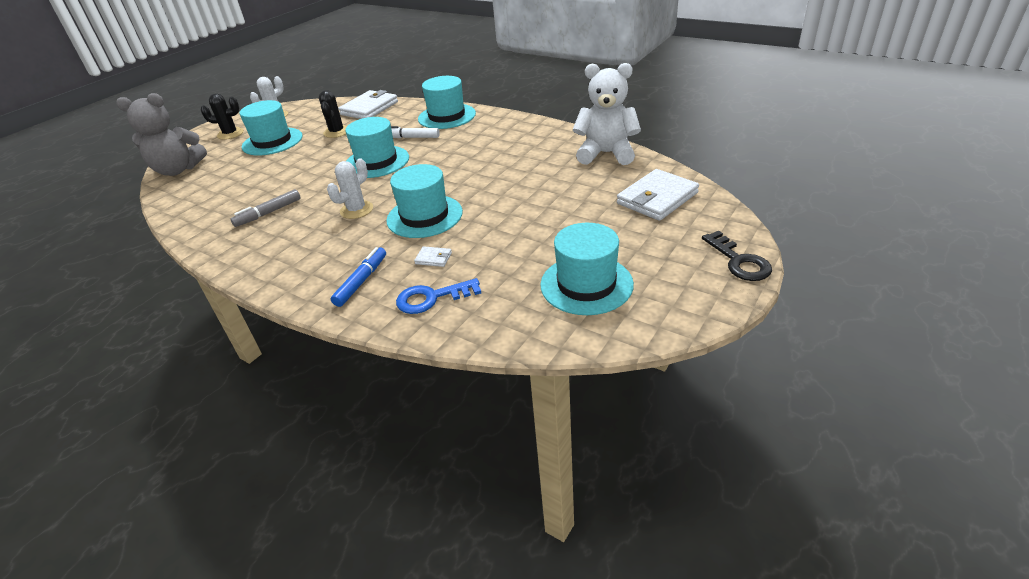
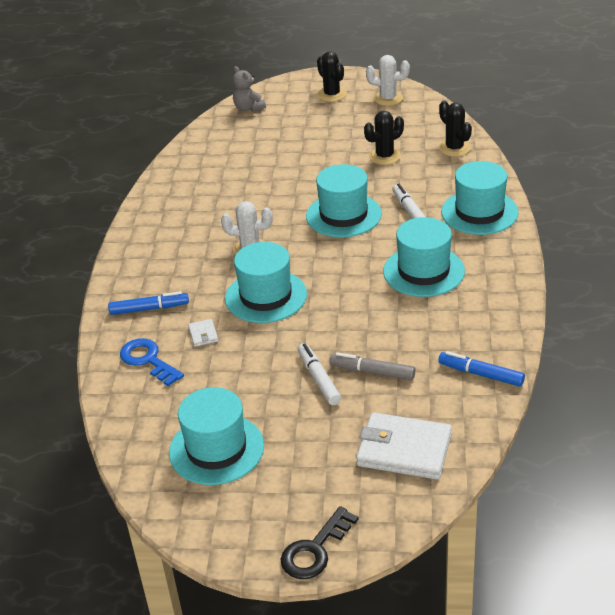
camera: 60 degrees right, 0 degrees up
(178, 170) = (248, 108): grey teddy bear -> grey teddy bear, size x0.54
(268, 213) = (214, 201): grey marker -> grey marker (372, 372)
(272, 141) = (336, 128): turquoise hat -> turquoise hat (423, 271)
(369, 108) = (454, 148): white wallet -> black cactus
(548, 215) = (319, 378): none -> white marker
(606, 154) = (481, 374): white teddy bear -> blue marker

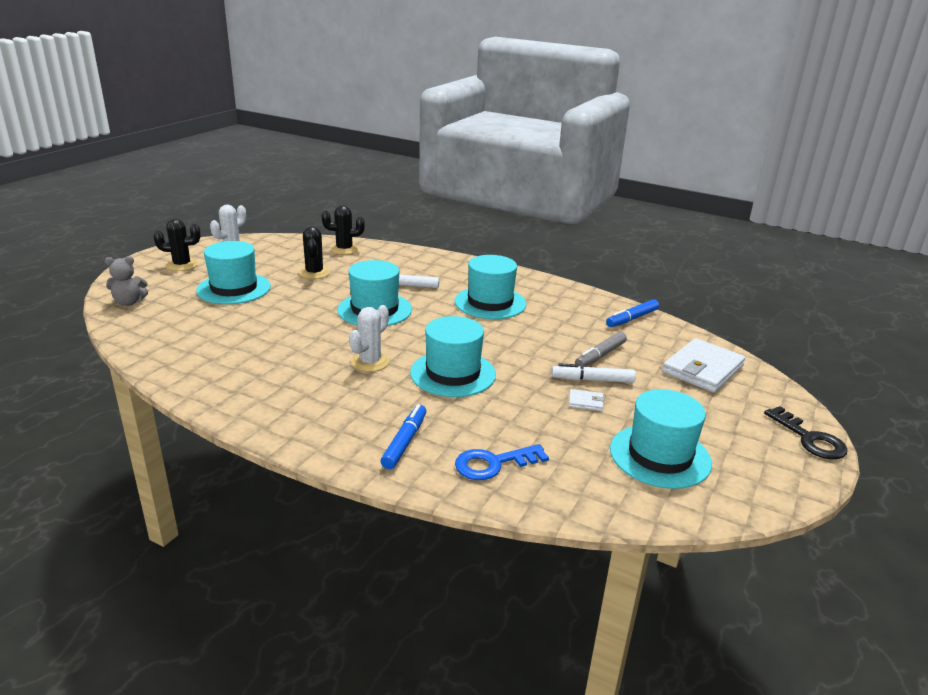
camera: 70 degrees left, 10 degrees down
(203, 334) = (480, 420): white wallet -> white wallet (585, 402)
(479, 212) = (439, 265): turquoise hat -> turquoise hat (234, 288)

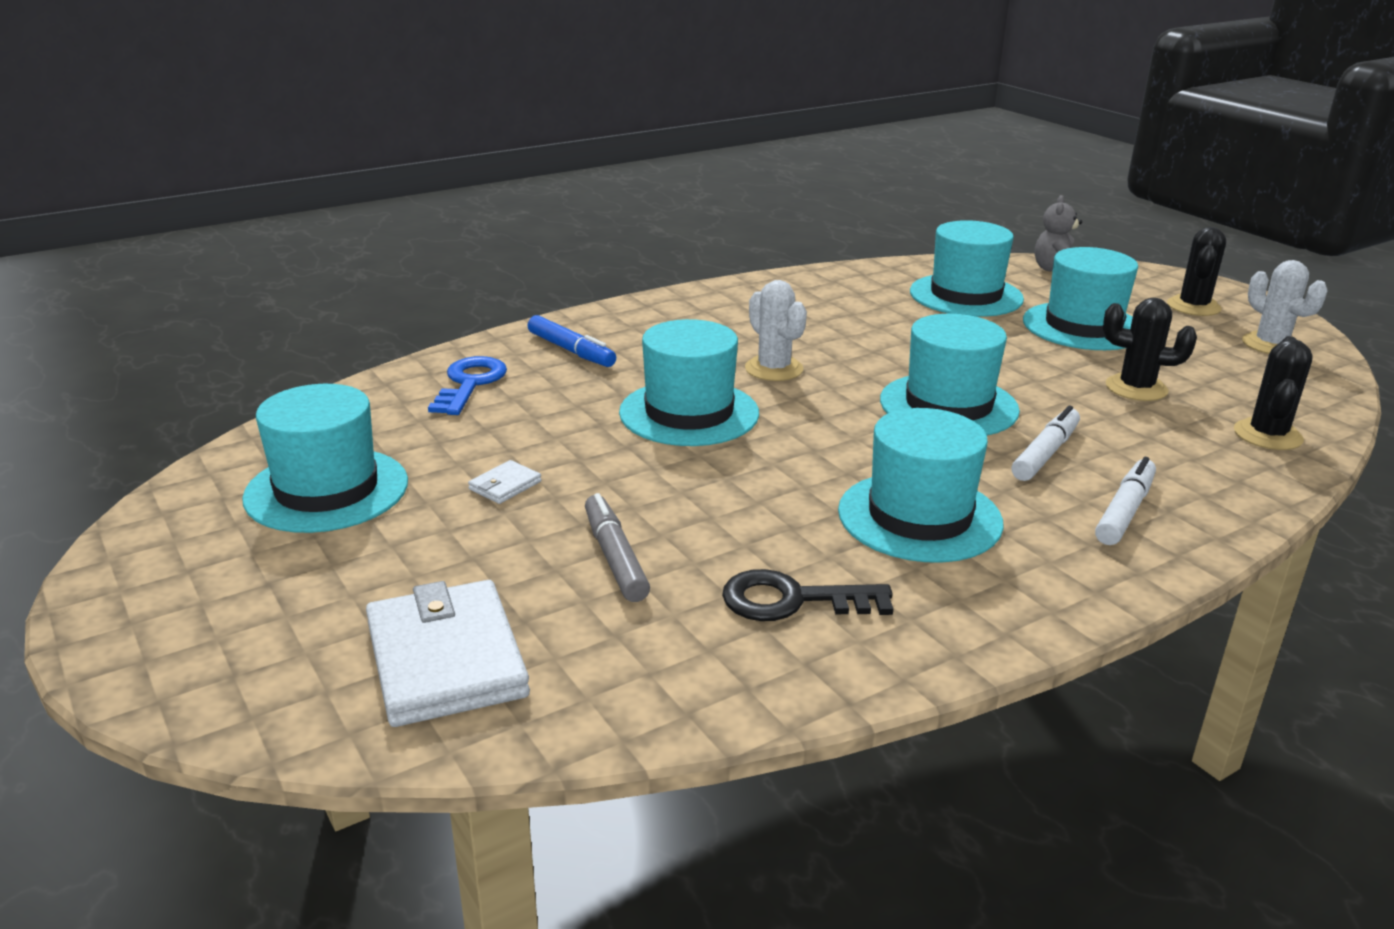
camera: 120 degrees right, 0 degrees up
(197, 324) = (966, 295): none -> turquoise hat
(592, 380) = (552, 516): white marker -> white marker (1125, 511)
(632, 319) = (724, 674): blue marker -> none
(810, 439) = (140, 655): black key -> black key (792, 600)

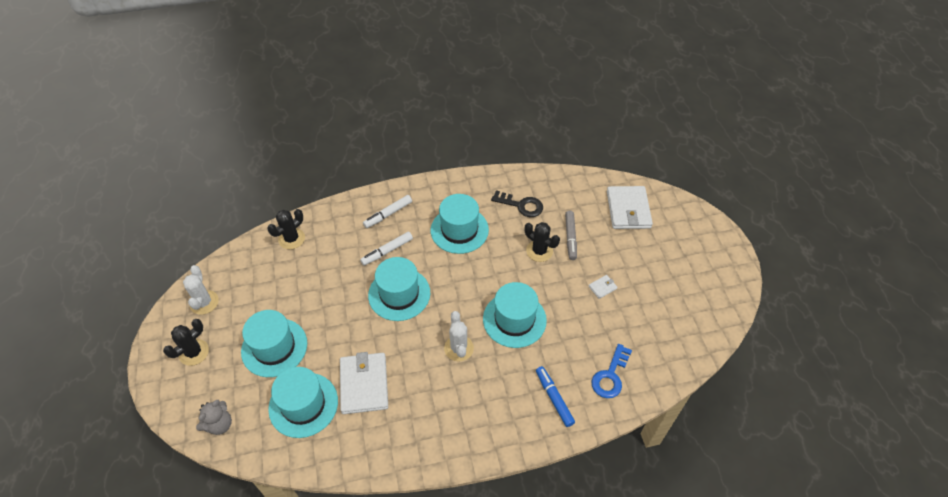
camera: 160 degrees left, 25 degrees up
(326, 490) = (671, 303): turquoise hat -> none
(897, 319) = (364, 384): none -> white wallet
(1136, 388) = (307, 284): black cactus -> black cactus (539, 251)

